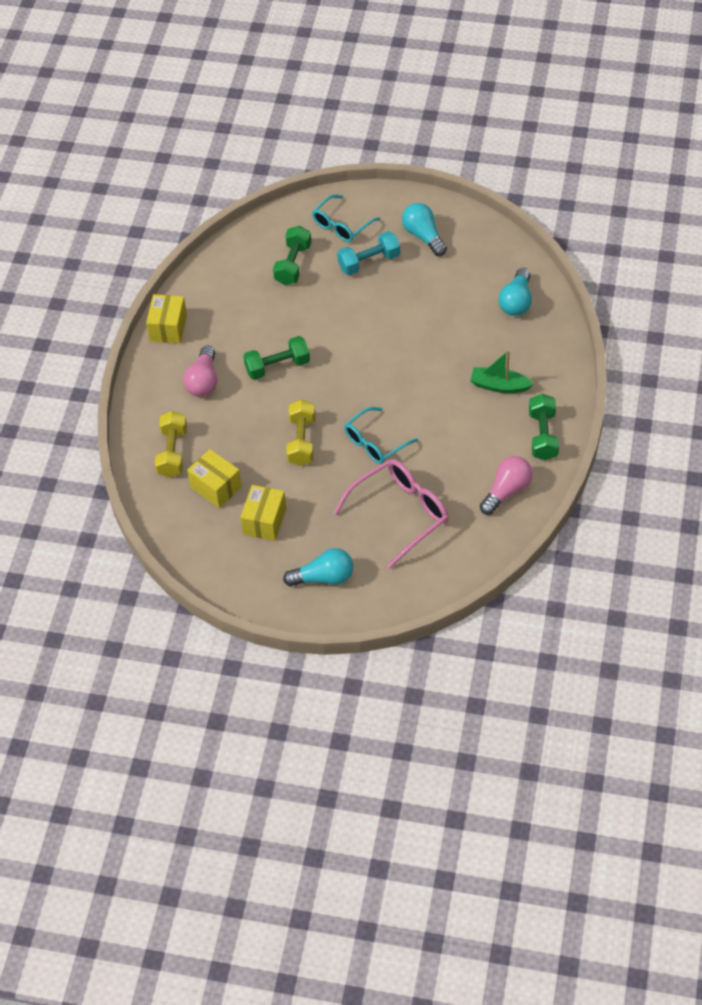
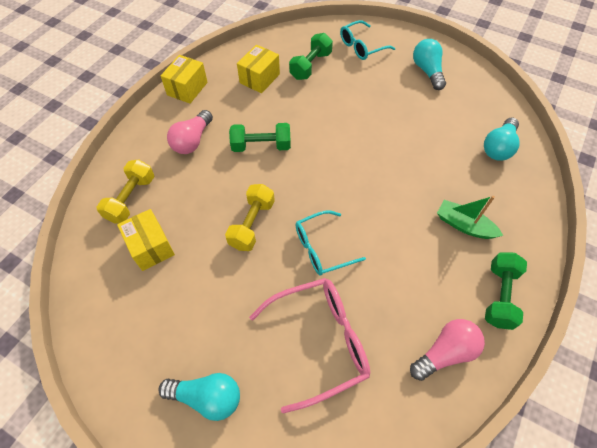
camera: 15 degrees right, 5 degrees up
(264, 521) = (178, 301): yellow box -> yellow box (259, 78)
(369, 262) = (374, 80): turquoise dumbbell -> none

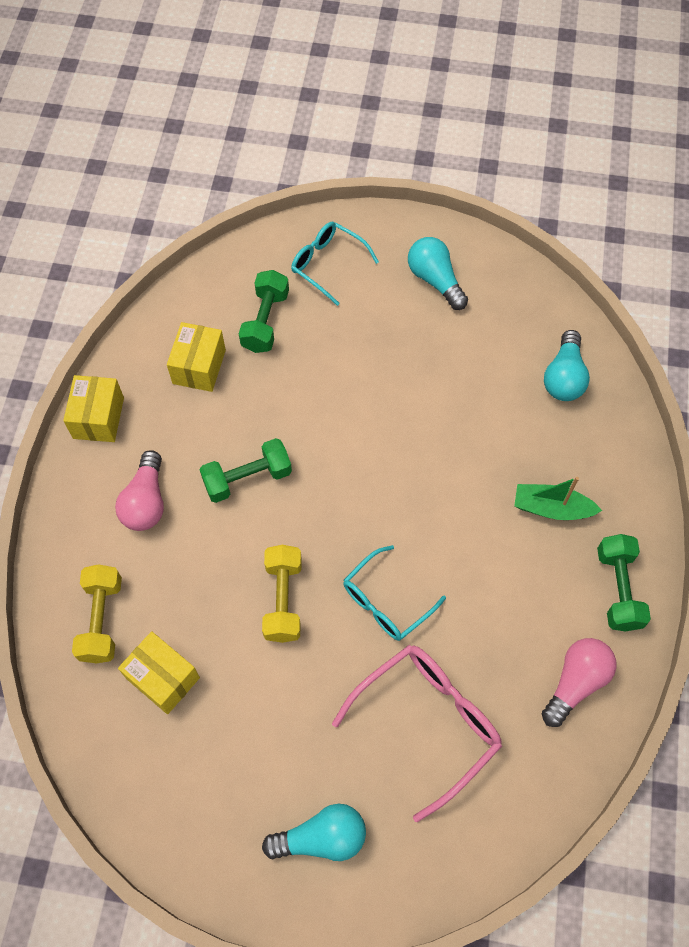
camera: 20 degrees left, 5 degrees up
(361, 47) = (327, 264): turquoise glasses -> turquoise glasses turned 90 degrees clockwise

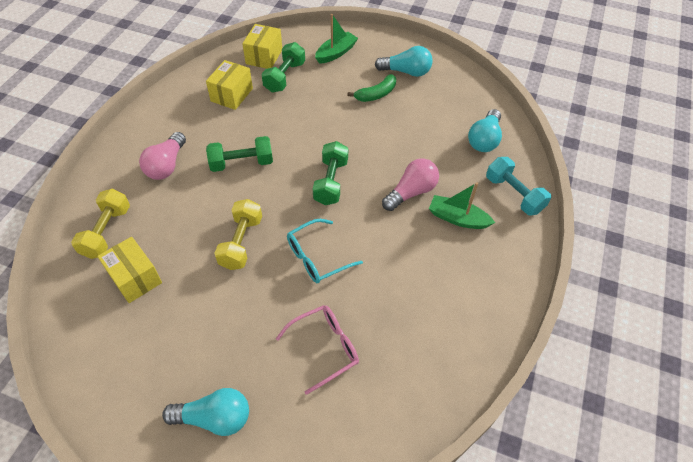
camera: 10 degrees right, 10 degrees down
(98, 418) = (154, 112): yellow box -> yellow box (264, 56)
(327, 264) = (336, 53): turquoise glasses -> green boat
(402, 328) = (376, 94): none -> green banana
(428, 722) = (325, 348): pink glasses -> pink glasses, size x0.65
(435, 280) = (406, 72): turquoise light bulb -> turquoise light bulb turned 120 degrees clockwise
(576, 682) = (451, 341): pink light bulb -> pink light bulb (411, 192)
(616, 457) = (513, 194): none -> turquoise dumbbell
(618, 589) = (498, 281): green dumbbell -> green dumbbell (331, 182)

